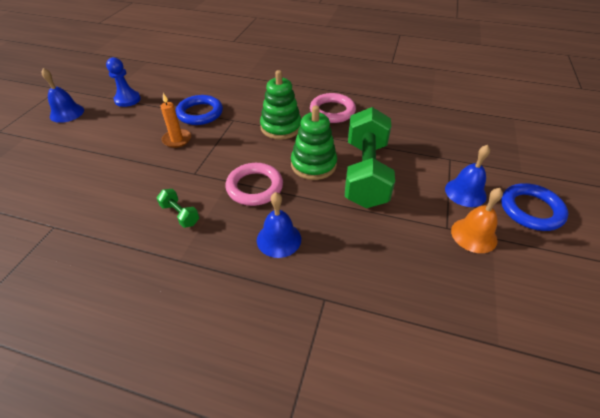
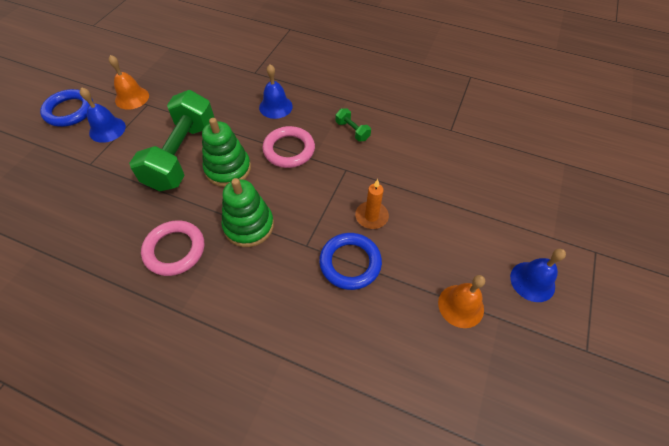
camera: 175 degrees left, 10 degrees up
(127, 100) = (461, 306): blue pawn -> orange bell

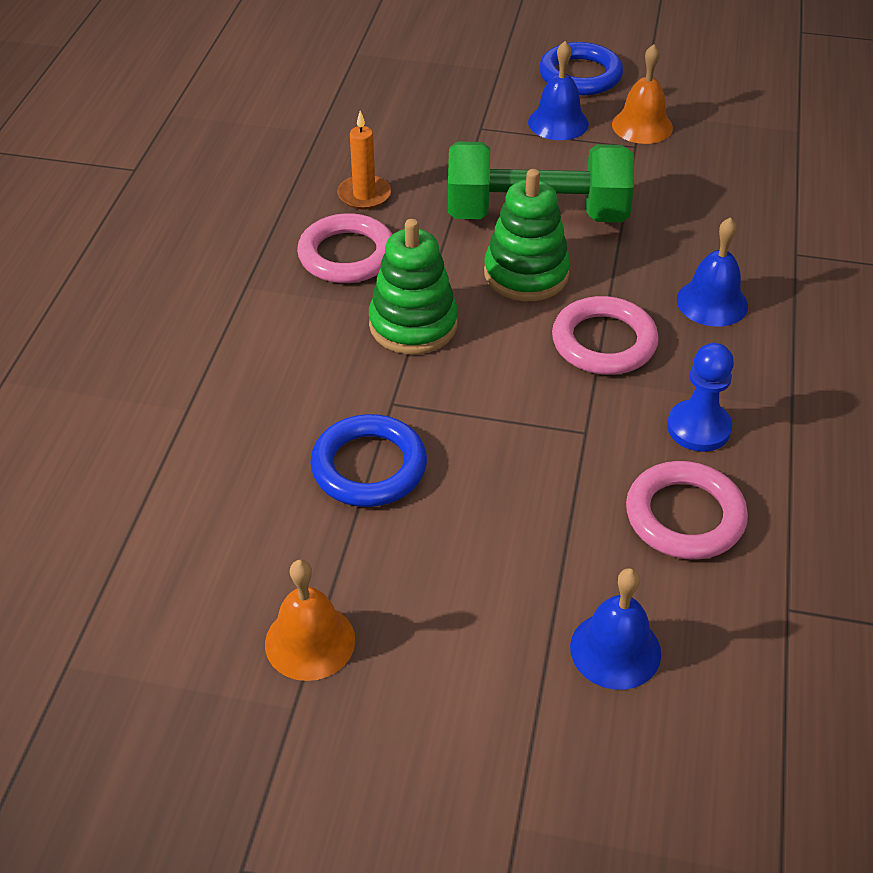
camera: 80 degrees right, 10 degrees down
(352, 131) = (698, 428): green dumbbell -> blue pawn
(371, 216) = (480, 485): orange candle -> orange candle (364, 195)
(401, 148) = (684, 516): none -> pink ring
(532, 281) = (388, 773): blue bell -> blue bell (615, 650)

